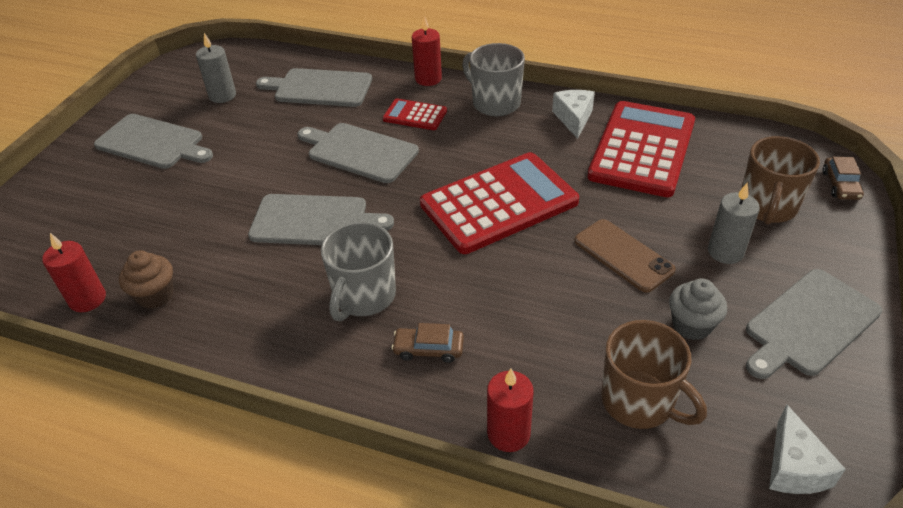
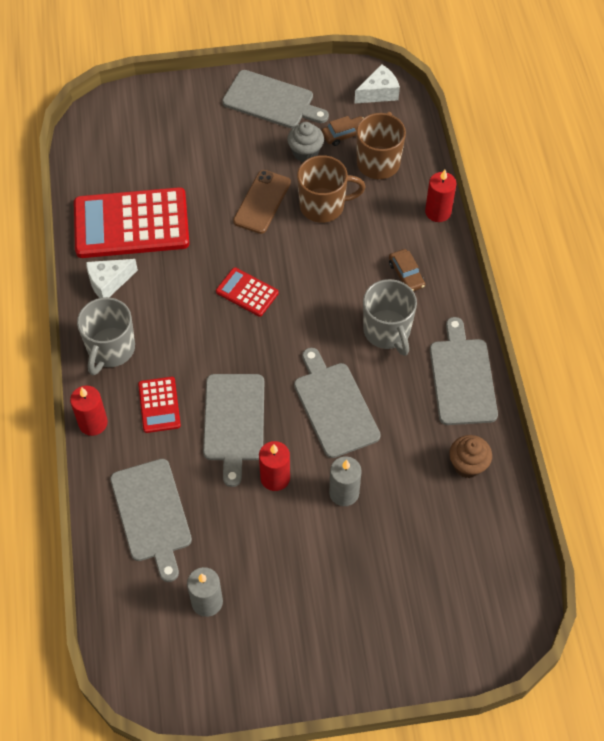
camera: 120 degrees left, 15 degrees up
(87, 299) = (499, 509): red candle -> red candle (275, 478)
(153, 142) = (311, 612): grey cutting board -> grey cutting board (462, 377)
(364, 297) = (387, 331): grey mug -> grey mug turned 75 degrees clockwise
(499, 203) = (247, 292): red calculator -> red calculator, size x0.47
(725, 252) = (228, 150): grey candle -> grey candle (344, 493)
(767, 207) = (167, 137): brown mug -> brown mug (323, 206)
(840, 185) = (120, 103): brown car -> brown car (344, 134)

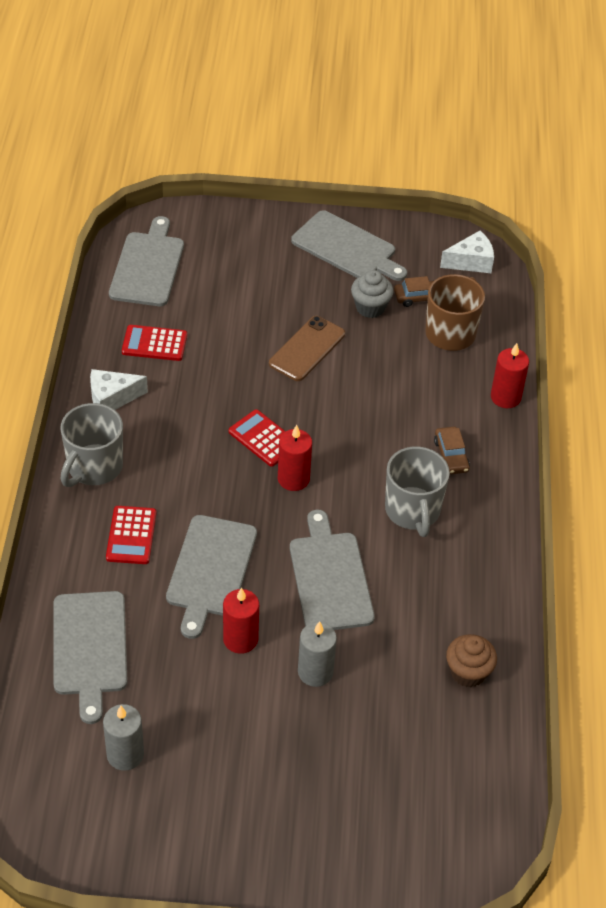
camera: 10 degrees right, 10 degrees down
(93, 423) = (52, 539): red candle -> red candle (293, 479)
(131, 224) = (154, 343): red calculator -> red calculator, size x0.47
(323, 206) = (375, 366): brown mug -> none
(462, 377) = (487, 577): grey cutting board -> grey cutting board (148, 266)

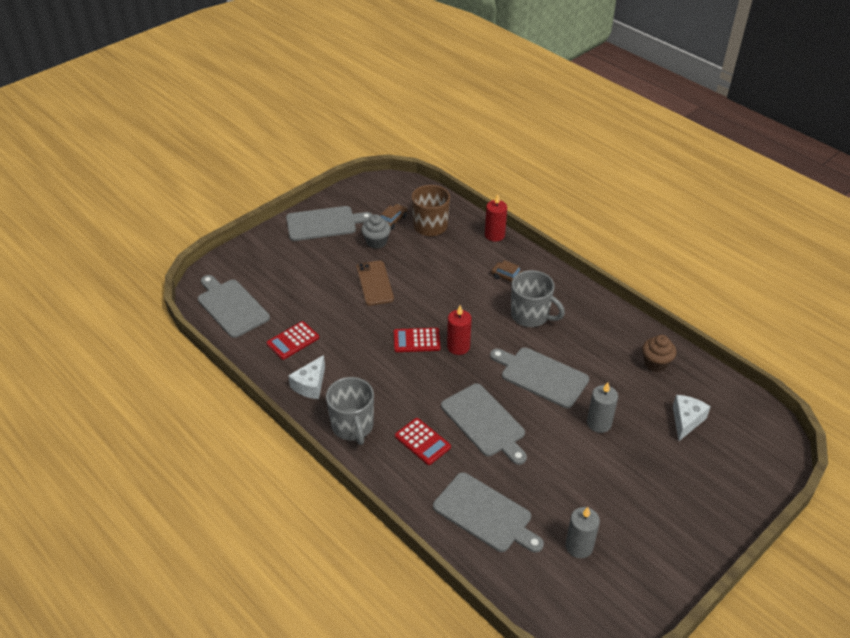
camera: 45 degrees left, 5 degrees down
(240, 639) = (546, 440): red candle -> none
(471, 262) = (392, 188): white cheese -> white cheese (686, 420)

